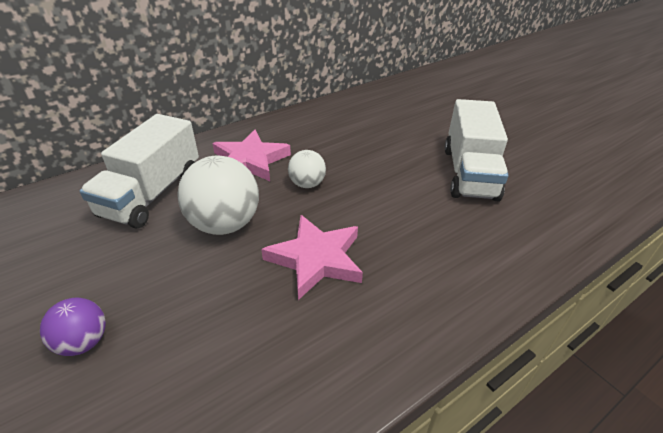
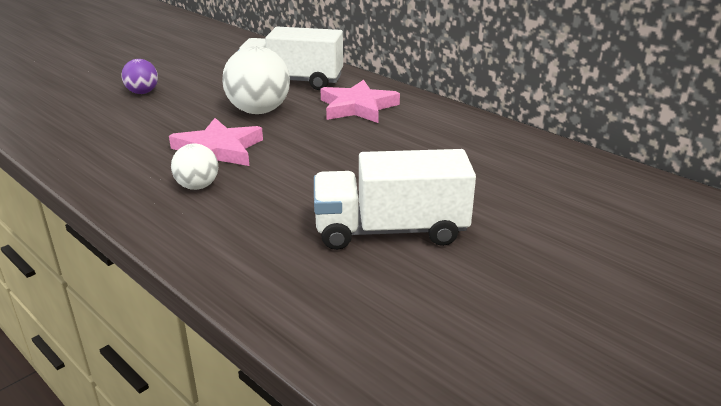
camera: 80 degrees right, 10 degrees down
(307, 184) = (327, 136): white ball -> white ball (197, 186)

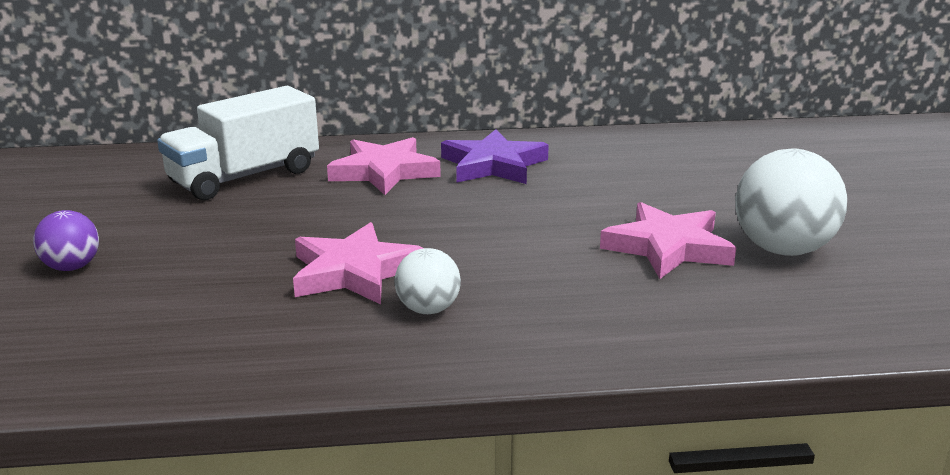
camera: 50 degrees left, 5 degrees down
(259, 111) = (290, 219): white ball -> white ball (783, 249)
(390, 231) = (668, 247): white truck -> pink star
(423, 130) = (493, 165): none -> purple star

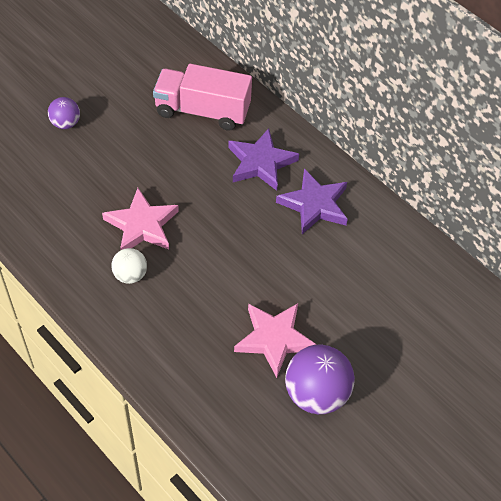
camera: 50 degrees right, 30 degrees up
(244, 177) = (202, 111): white truck -> pink truck
(384, 172) = (261, 163): pink star -> purple star
(783, 249) = (316, 394): white ball -> purple ball

